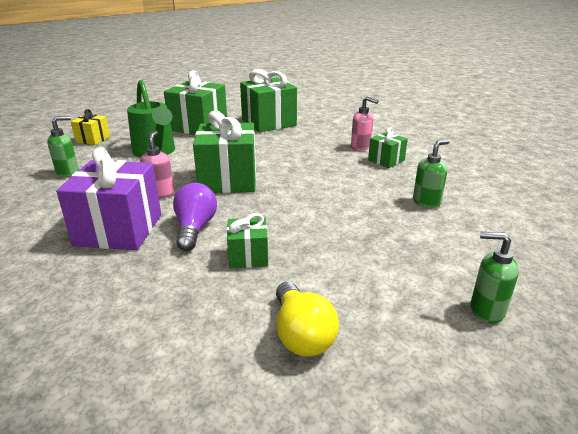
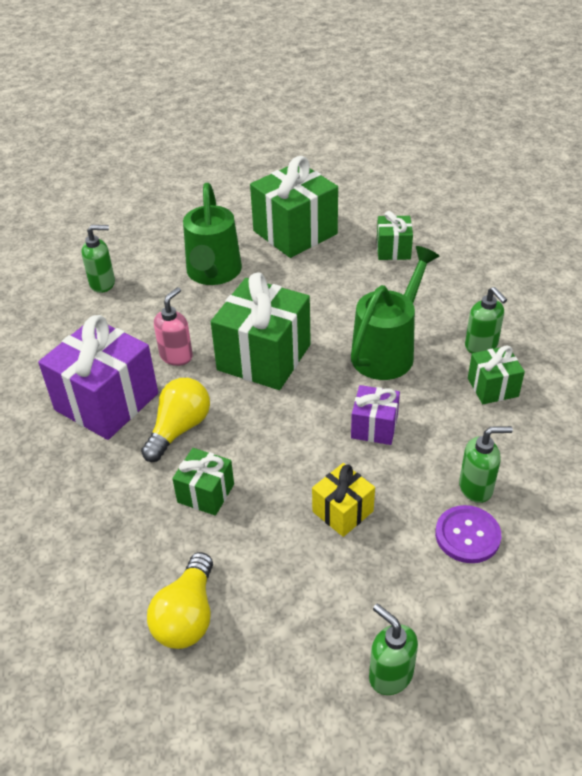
camera: 30 degrees right, 15 degrees up
(93, 139) = (157, 224): yellow gift -> yellow gift (342, 511)
(195, 228) = (179, 429): purple light bulb -> yellow light bulb
(268, 122) = (393, 250): green gift -> green gift, size x0.52
(308, 160) = (387, 351): none -> green watering can
(335, 192) = (374, 427): none -> purple gift
(361, 147) = (481, 346): pink soap dispenser -> green soap dispenser
(447, 224) = (467, 535): none -> purple button

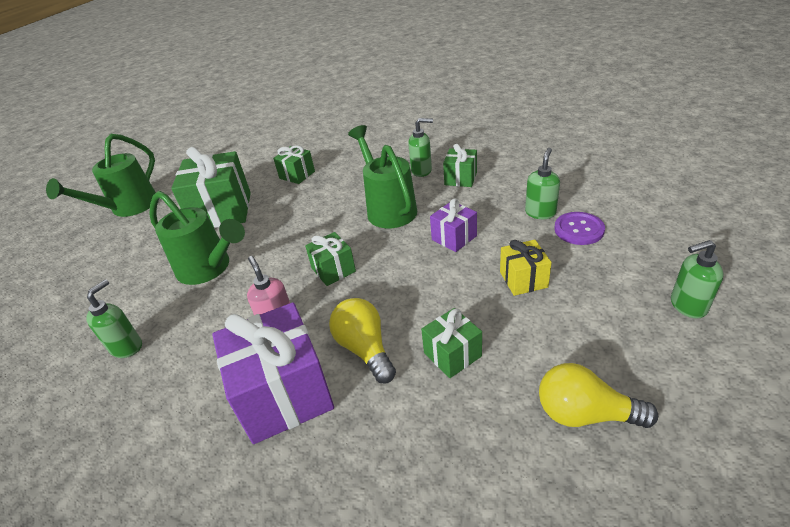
camera: 55 degrees left, 5 degrees down
(187, 616) = (584, 414): yellow light bulb -> yellow light bulb turned 150 degrees clockwise
(257, 170) = (129, 208): none -> green watering can
(264, 357) = (333, 270): green gift -> green gift, size x0.52

